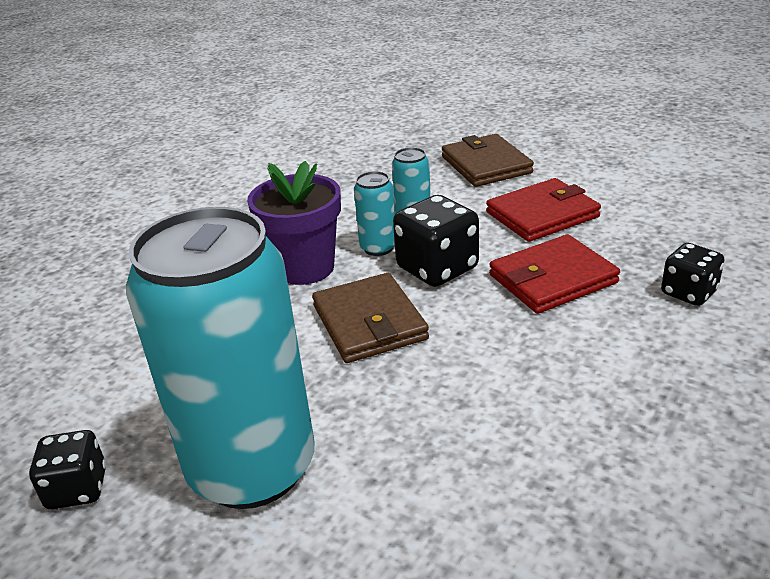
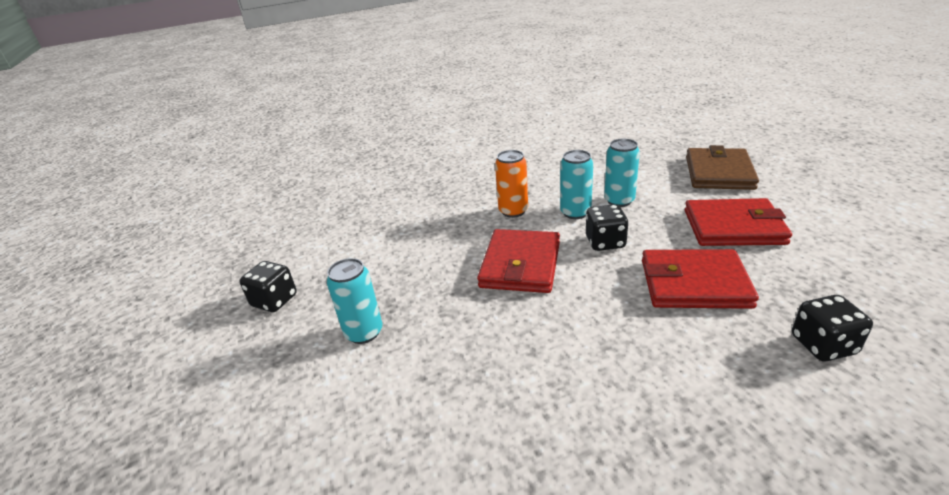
camera: 35 degrees right, 0 degrees up
(252, 468) = (364, 332): turquoise can -> turquoise can, size x0.41
(305, 268) = (513, 211): purple flower pot -> orange can
(369, 322) = (520, 264): brown wallet -> red wallet
(437, 268) = (605, 242): black dice -> black dice, size x0.63

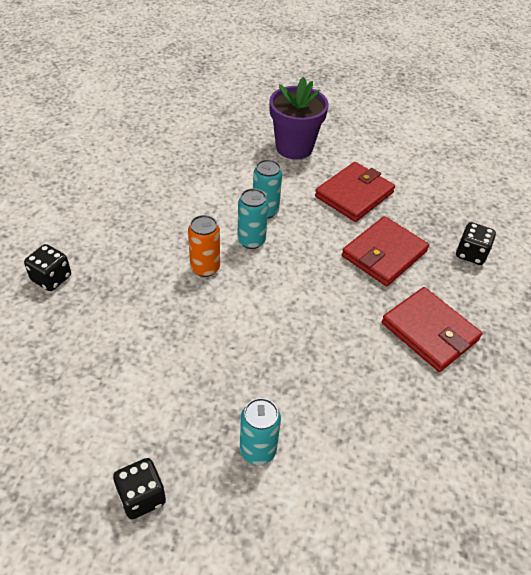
camera: 60 degrees left, 15 degrees up
(520, 264) = (277, 312): red wallet -> red wallet (429, 331)
(605, 242) = (303, 255): black dice -> black dice (51, 278)
(719, 173) = (294, 147): brown wallet -> purple flower pot

